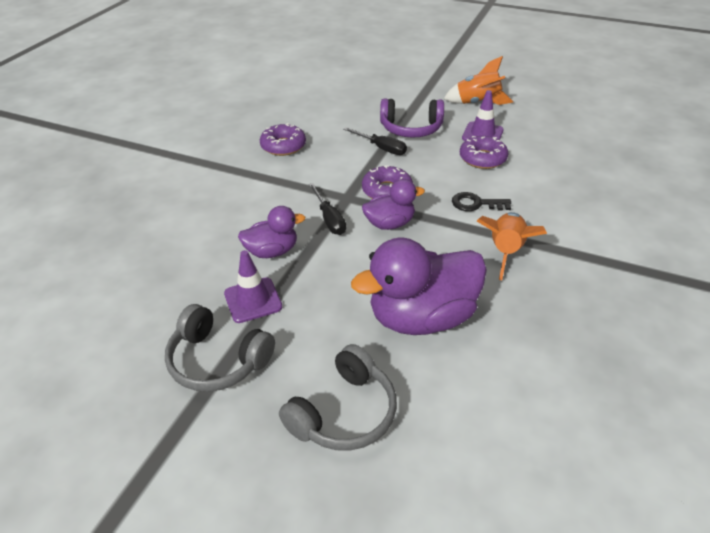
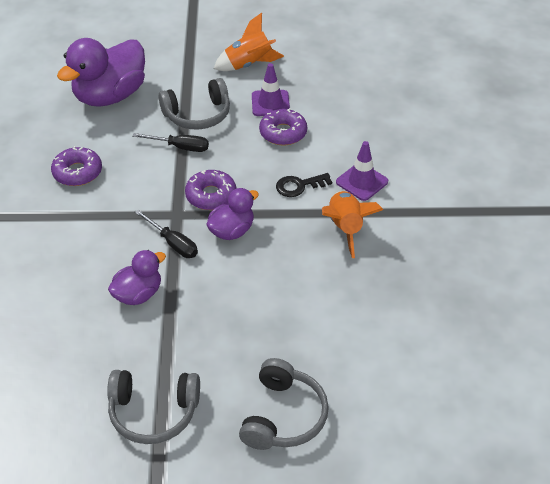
camera: 25 degrees left, 5 degrees up
(253, 300) = (150, 347): purple traffic cone -> purple traffic cone (362, 182)
(411, 128) = (198, 115): purple headphones -> grey headphones
(422, 317) = (304, 313): purple duck -> purple duck (110, 96)

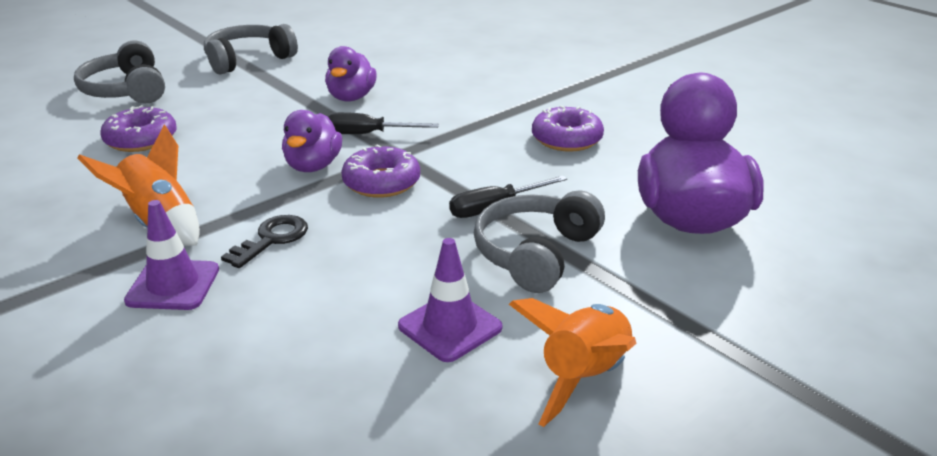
camera: 140 degrees right, 15 degrees down
(283, 133) = (372, 292): purple donut -> purple donut (141, 139)

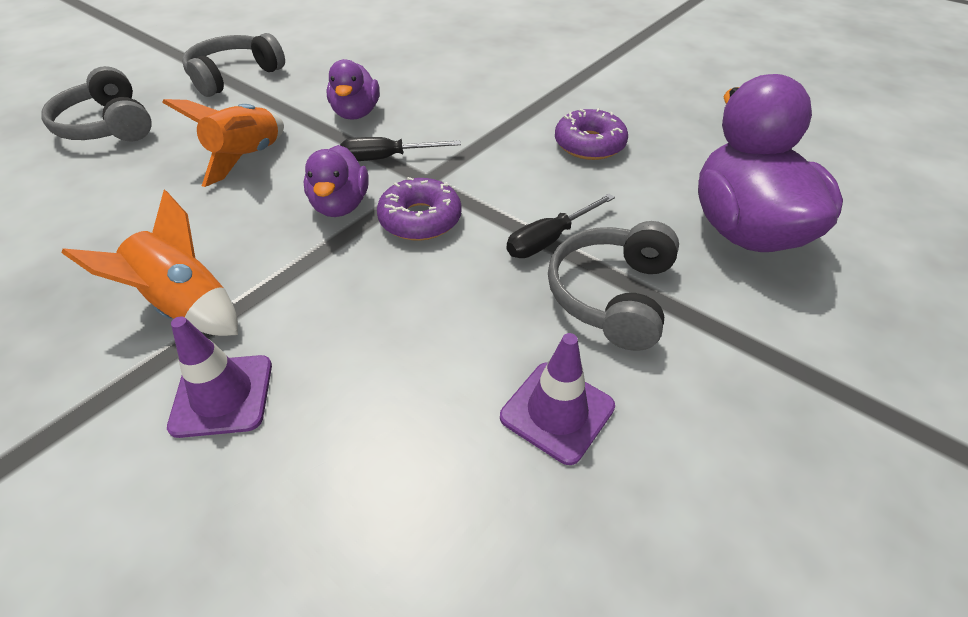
camera: 10 degrees left, 15 degrees up
(141, 139) = (138, 189): purple donut -> none
(272, 239) = (322, 311): black key -> none
(584, 377) = (725, 463): orange rocket -> orange rocket (247, 158)

